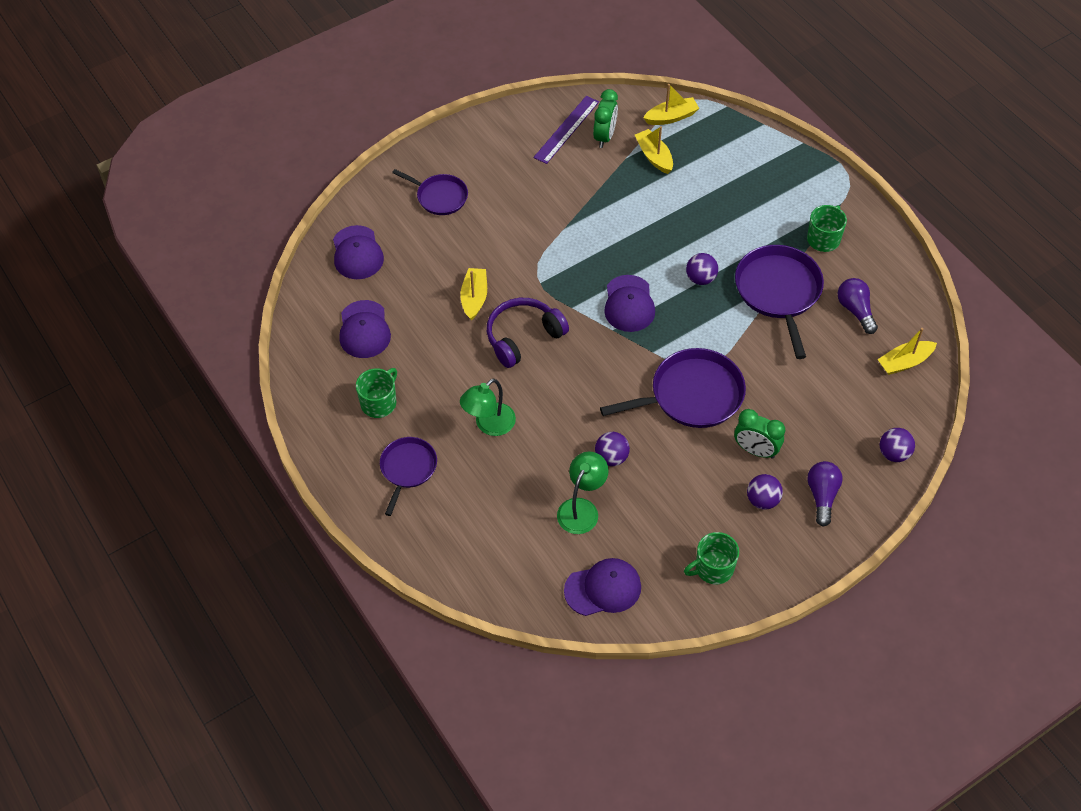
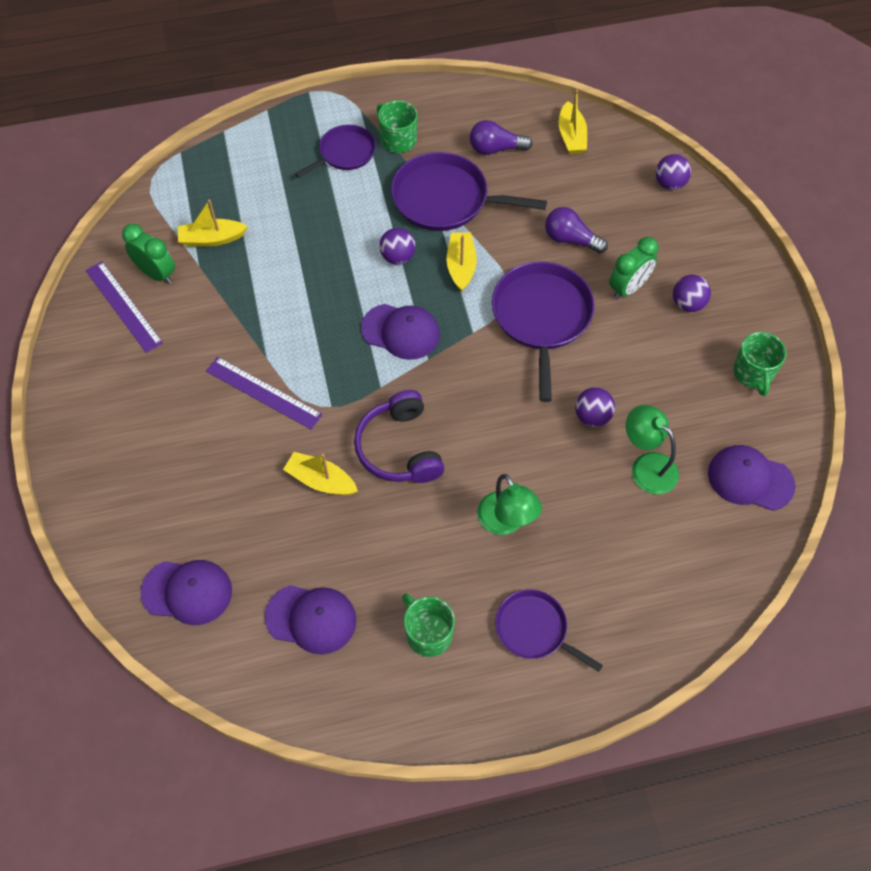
camera: 70 degrees left, 5 degrees up
(439, 197) = (149, 470): purple pan -> purple pan (345, 153)
(532, 238) = (263, 392): none -> purple ruler
(603, 588) = (750, 479): purple cap -> purple cap turned 75 degrees counterclockwise
(671, 117) = (166, 204): yellow boat -> yellow boat (461, 266)
(822, 496) = (698, 255): purple light bulb -> purple light bulb (570, 239)

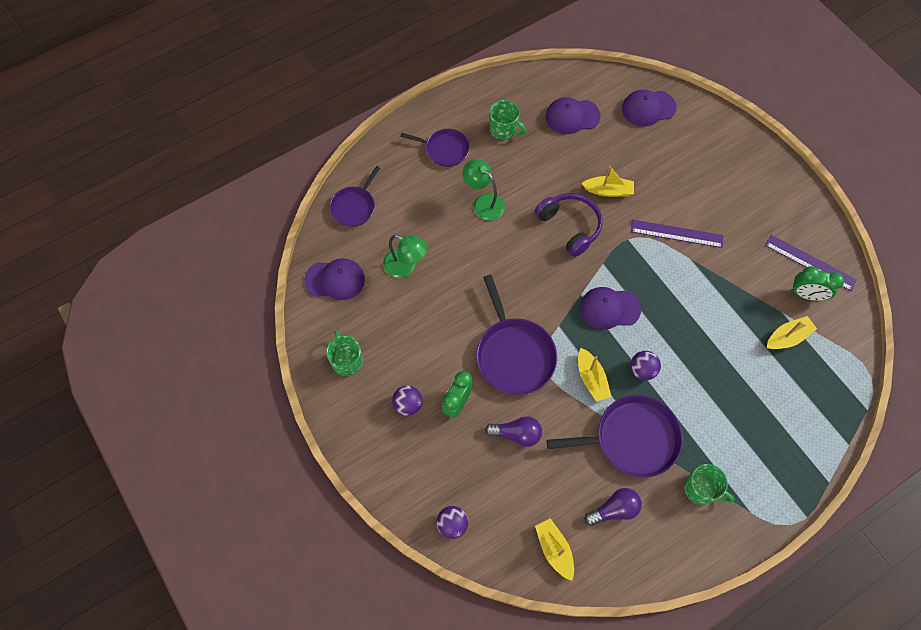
camera: 160 degrees right, 5 degrees up
(345, 153) = (736, 457): purple pan -> purple pan (354, 206)
(592, 416) = (452, 289): purple ball -> none

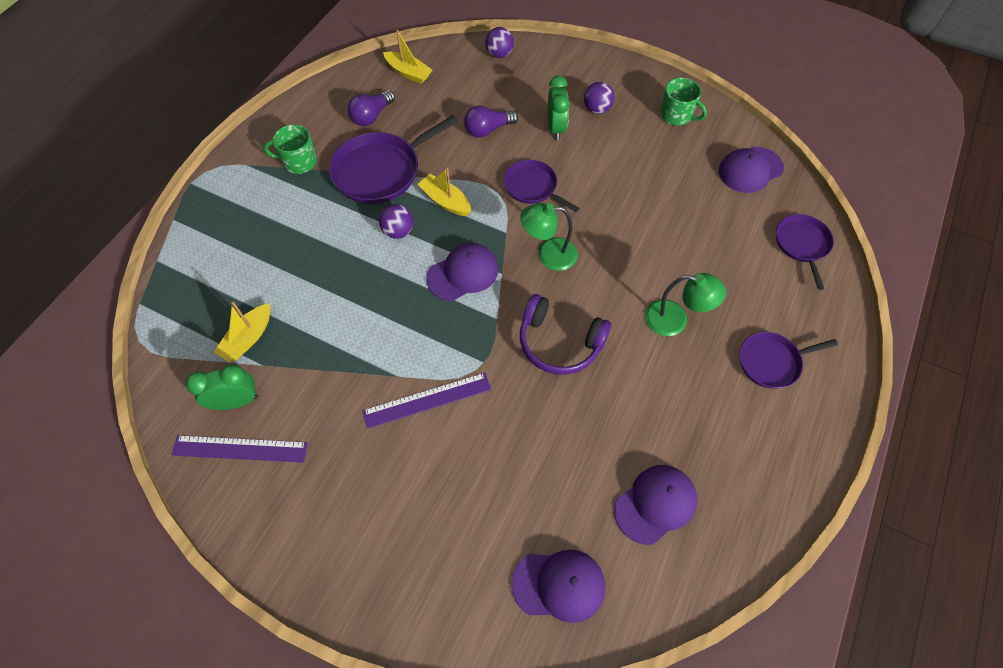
camera: 150 degrees right, 5 degrees down
(405, 266) = (697, 213): green lamp -> green lamp (548, 254)
(504, 129) = (727, 431): green mug -> none
(514, 354) = (533, 187): purple pan -> purple pan, size x0.60
(608, 191) = (541, 414): yellow boat -> none
(648, 108) = (559, 585): purple cap -> purple cap turned 45 degrees clockwise

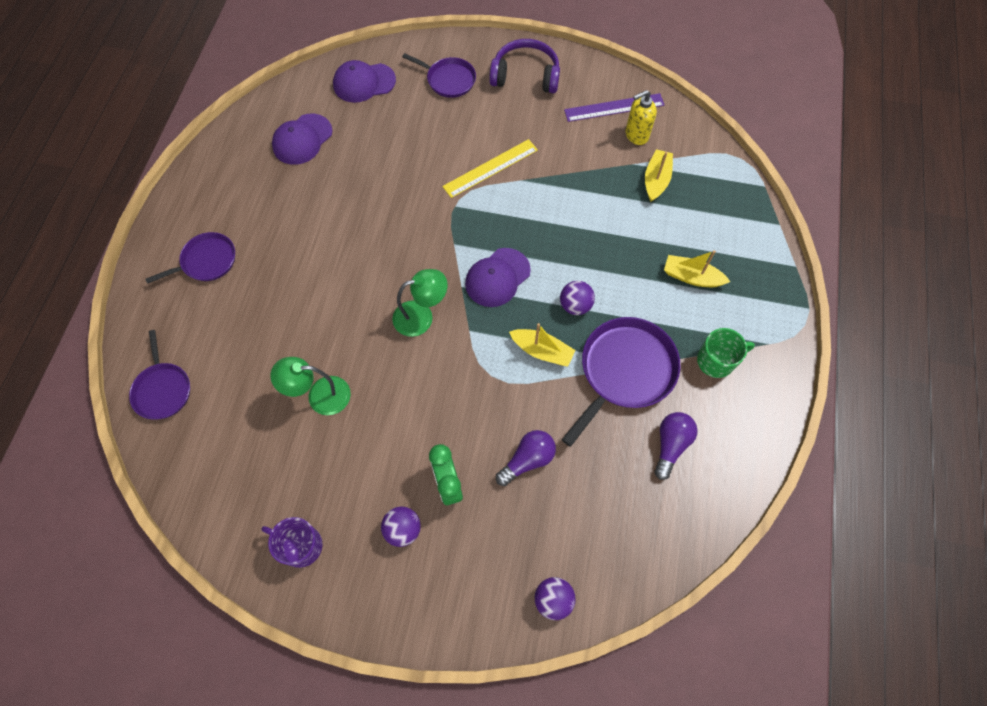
camera: 165 degrees right, 5 degrees up
(236, 401) = (636, 135): green clock -> yellow soap dispenser
(408, 73) = (659, 530): yellow boat -> yellow boat (691, 277)
(427, 400) = (490, 168): purple ruler -> yellow ruler
(533, 187) = (455, 391): purple pan -> purple pan (448, 80)
(559, 343) = (394, 236): purple headphones -> purple headphones (525, 75)
(675, 320) = (293, 279): green lamp -> green lamp (320, 396)
(676, 115) = (300, 545): green mug -> purple mug
(750, 170) = (211, 478): purple cap -> none

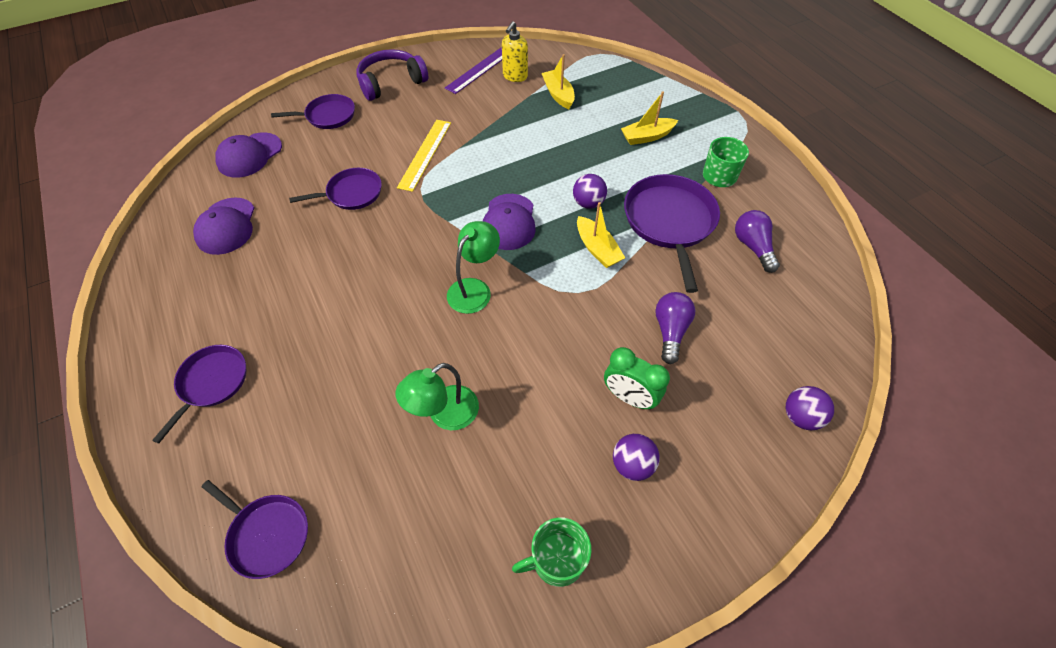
camera: 40 degrees left, 10 degrees down
(300, 545) = (556, 559): purple mug -> green mug
(406, 169) = (351, 193): none -> purple pan
(542, 351) = (597, 249): yellow boat -> yellow boat turned 75 degrees clockwise

